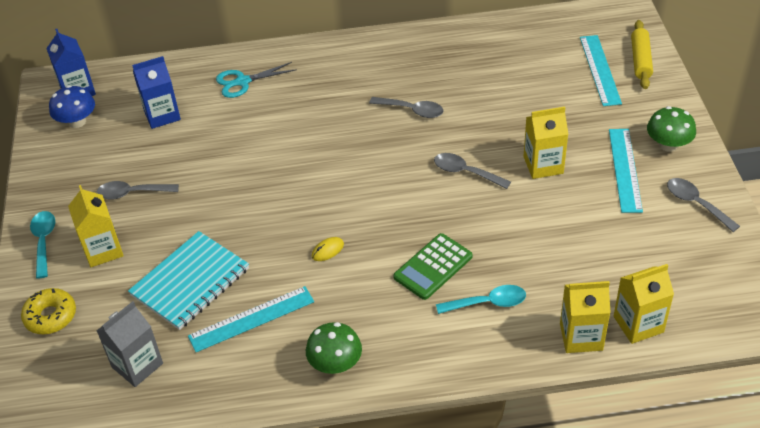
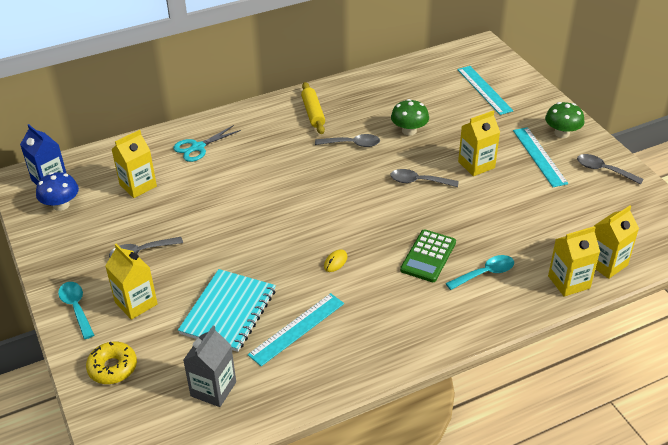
camera: 20 degrees left, 5 degrees down
(162, 115) = (138, 186): blue carton -> yellow carton
(335, 364) = (385, 347): green mushroom -> green mushroom (409, 130)
(640, 60) = (511, 78): yellow rolling pin -> yellow rolling pin (313, 113)

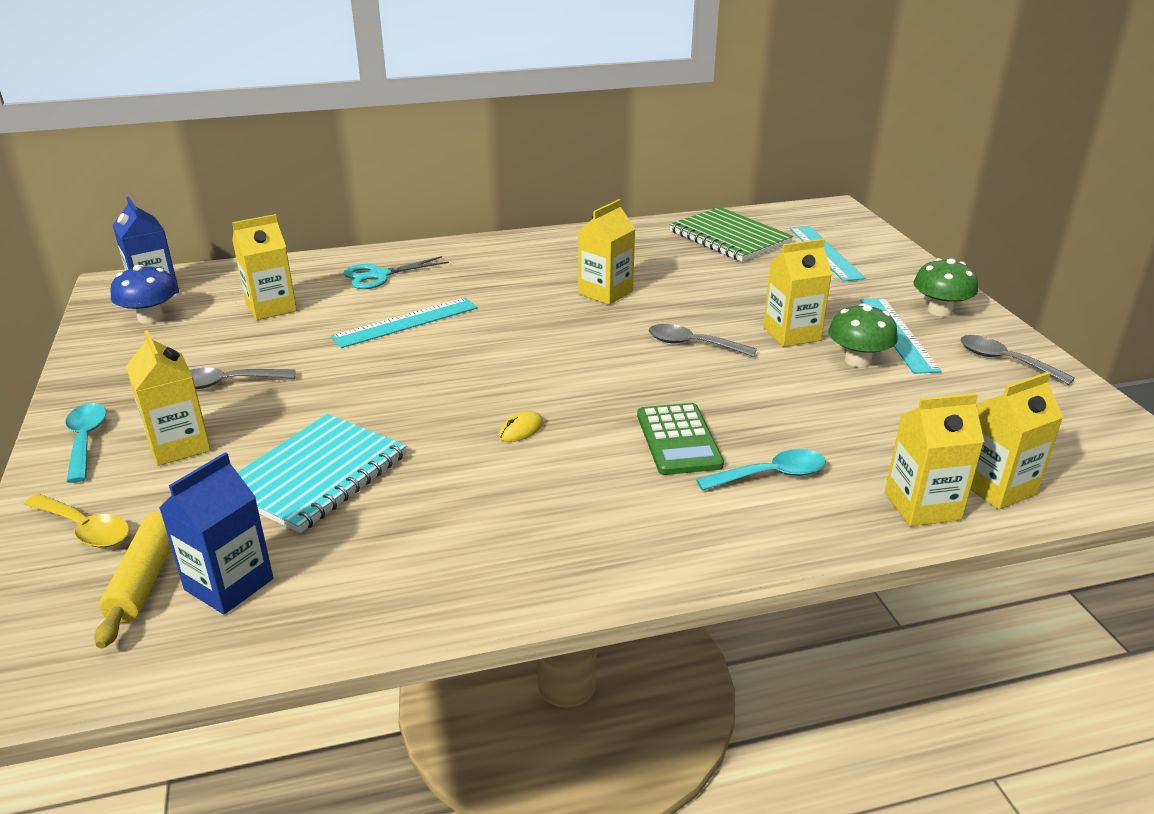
camera: 10 degrees right, 10 degrees down
(112, 368) = (85, 529): yellow donut -> yellow spoon
(213, 389) = (229, 584): grey carton -> blue carton
(297, 329) = (416, 513): turquoise ruler -> turquoise ruler (406, 322)
(313, 113) = (561, 255): yellow rolling pin -> yellow rolling pin (145, 579)
(352, 144) = (605, 292): grey spoon -> yellow carton
(409, 130) = (697, 286): green mushroom -> green mushroom (858, 360)
(419, 82) = (729, 237): none -> green notebook
(428, 256) = (678, 440): green calculator -> green calculator turned 45 degrees counterclockwise

